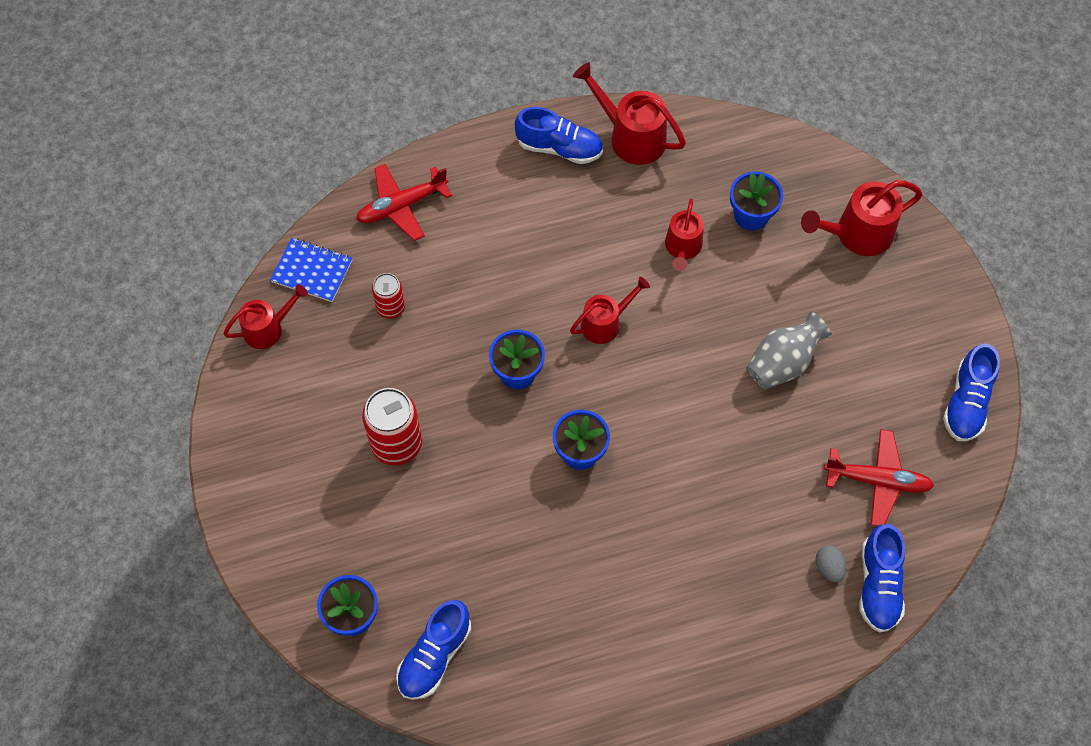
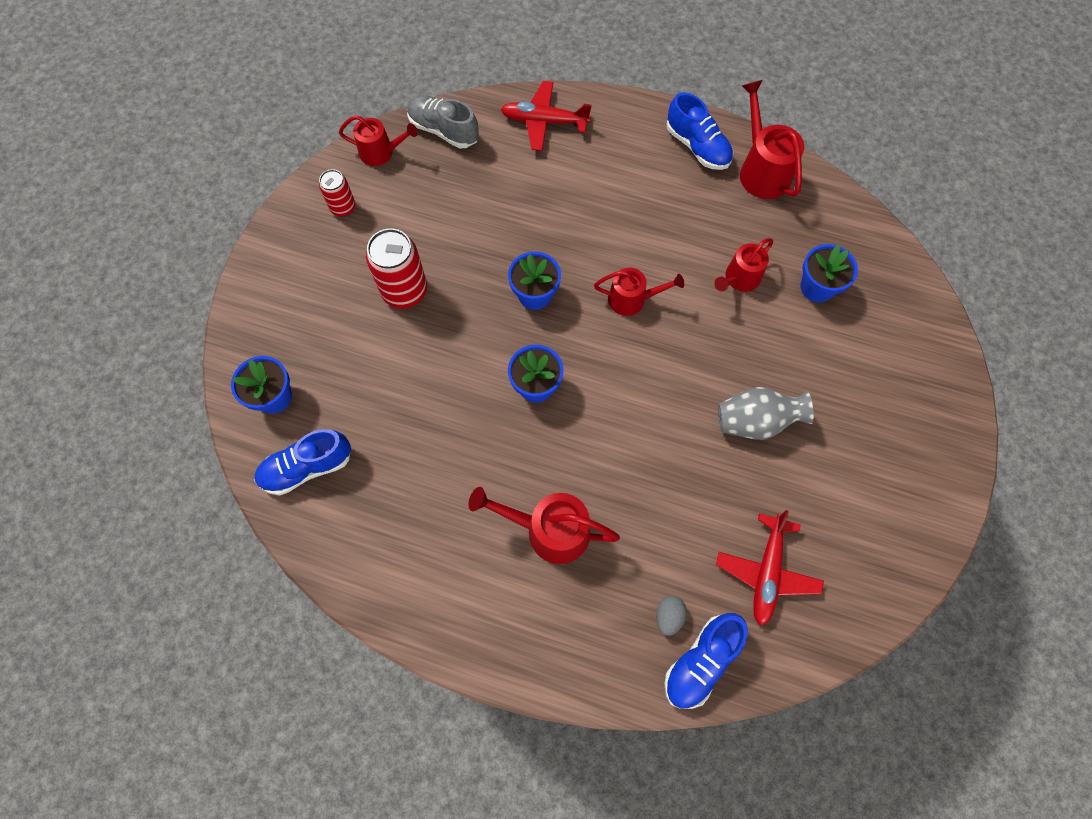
camera: 35 degrees right, 5 degrees up
(312, 271) = (443, 130): blue notebook -> grey shoe
(391, 308) = (478, 189): red can -> red can (343, 207)
(856, 234) = (899, 356): red watering can -> red watering can (548, 530)
(878, 481) = (766, 572): red plane -> red plane turned 60 degrees clockwise
(966, 403) = (897, 559): blue shoe -> none

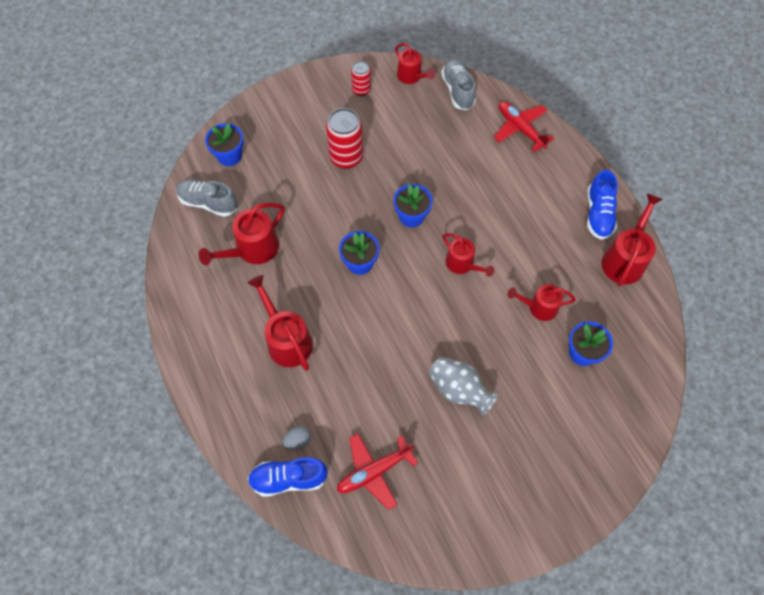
camera: 45 degrees right, 5 degrees down
(307, 467) = (208, 203): blue shoe -> grey shoe
(412, 473) = (252, 250): none -> red watering can

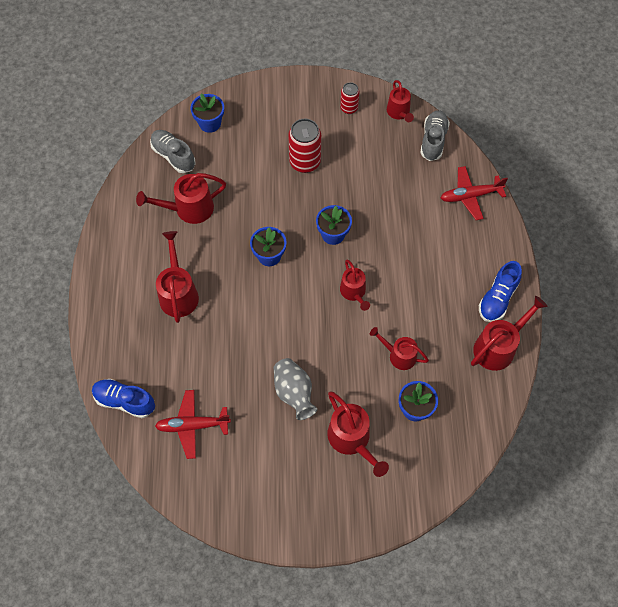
camera: 25 degrees right, 0 degrees up
(298, 440) = (147, 375): grey egg -> none
(520, 129) = (470, 196): red plane -> red plane turned 90 degrees counterclockwise
(541, 411) = (352, 440): none -> red watering can

